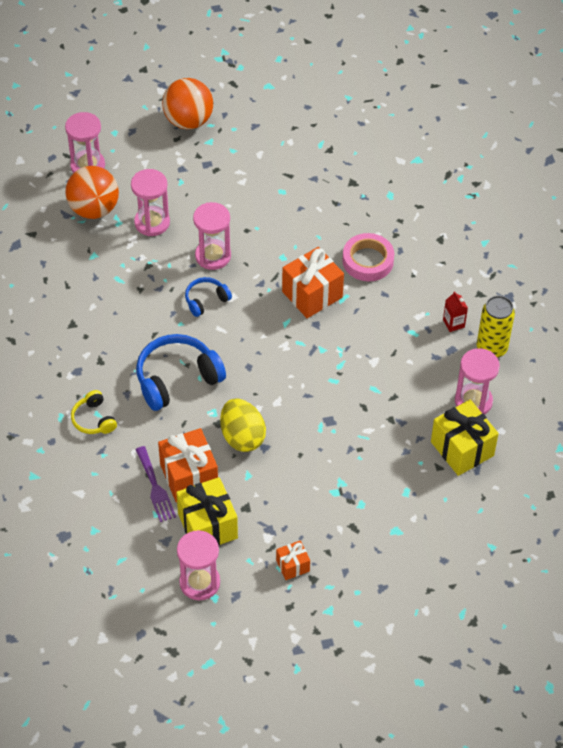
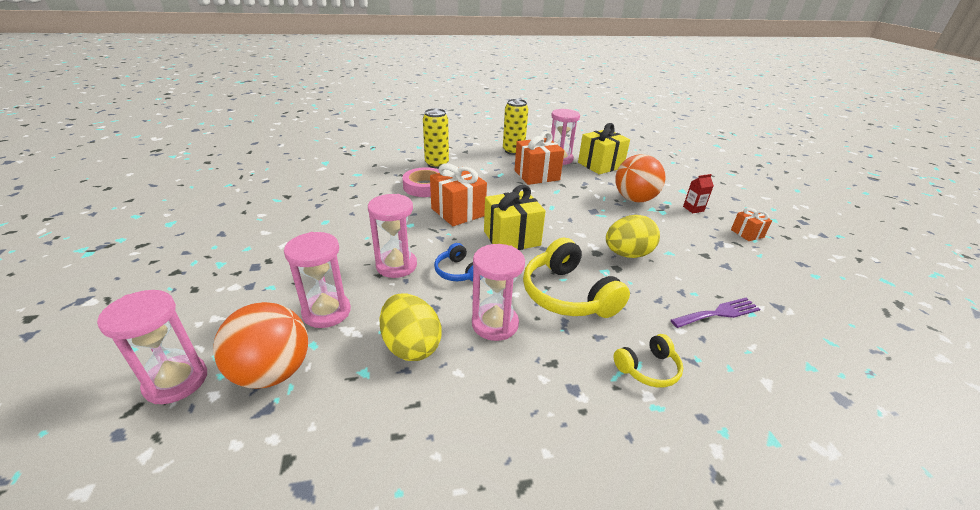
camera: 90 degrees left, 20 degrees down
(117, 277) = (411, 346): none -> yellow egg
(177, 379) = (568, 295): blue headphones -> yellow headphones
(188, 121) = (171, 278): orange ball -> orange ball (634, 199)
(189, 476) = (691, 288): orange gift -> orange gift (536, 175)
(199, 582) = (808, 284): pink hourglass -> pink hourglass (495, 324)
(207, 526) = (741, 278): yellow gift -> yellow gift (511, 238)
(431, 266) = (437, 164): none -> yellow can
(453, 323) = (491, 160): red carton -> red carton (693, 209)

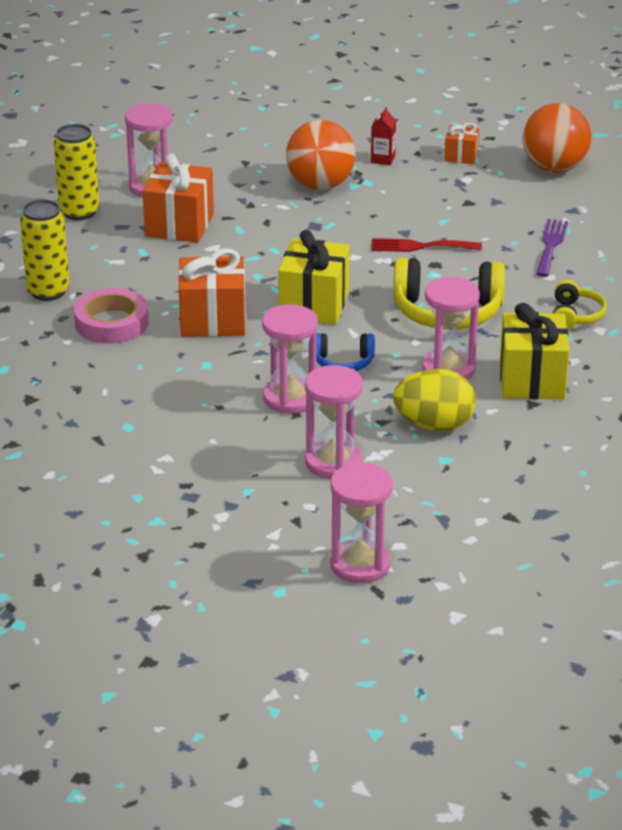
camera: 55 degrees left, 0 degrees up
(272, 372) = (398, 509): orange ball -> orange ball (554, 168)
(600, 165) = (207, 164): yellow gift -> yellow gift (532, 380)
(627, 254) = (420, 246): yellow egg -> red fork

